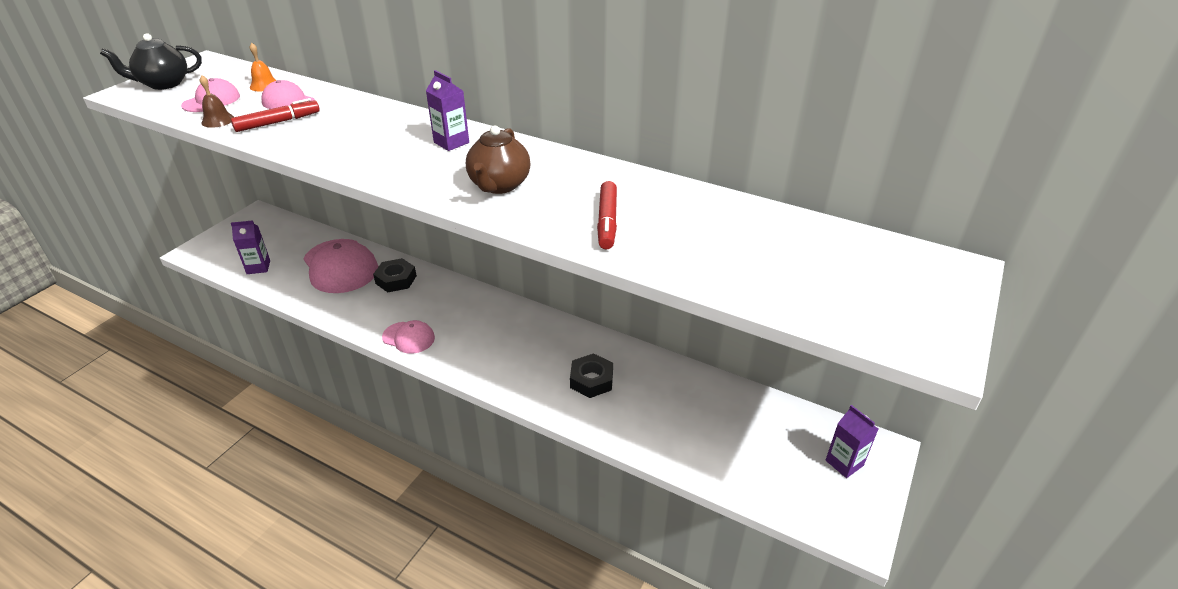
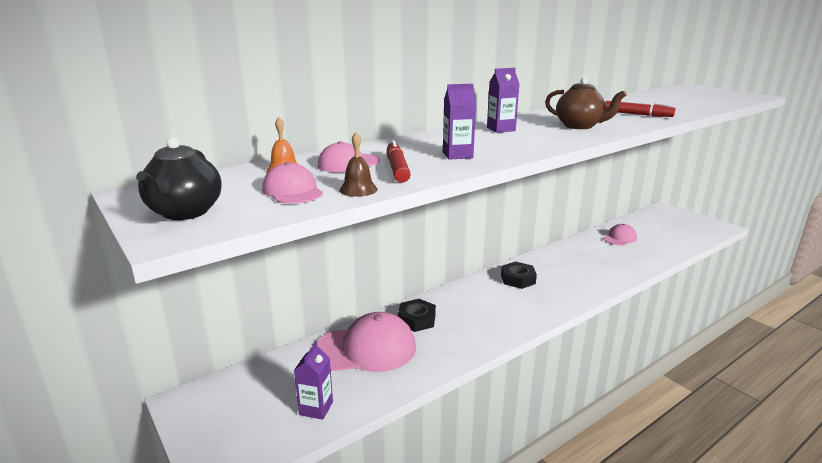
camera: 65 degrees left, 15 degrees down
(408, 337) = (509, 325): pink cap -> pink cap (619, 238)
(591, 380) = (591, 263): black nut -> black nut (518, 279)
(844, 463) = (674, 218): purple carton -> purple carton (457, 155)

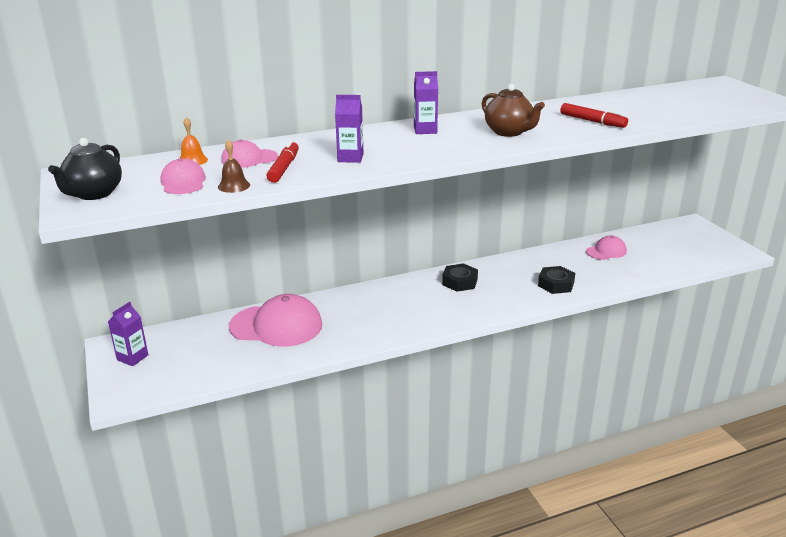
camera: 15 degrees right, 5 degrees up
(316, 408) = (210, 366): purple carton -> purple carton (132, 357)
(416, 320) = (336, 307): black nut -> black nut (556, 284)

